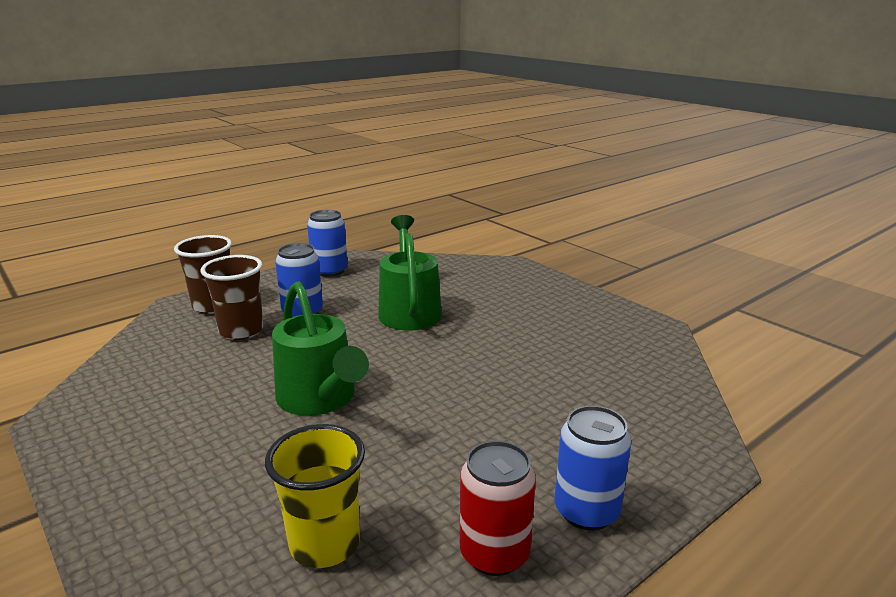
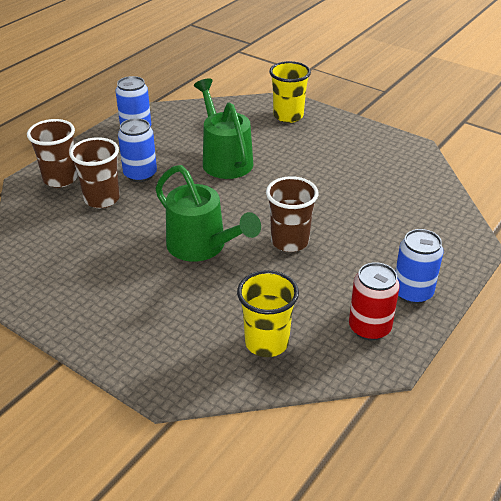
camera: 15 degrees left, 15 degrees up
(437, 411) = (289, 241): none -> brown cup
(509, 278) = (288, 116): none -> yellow cup

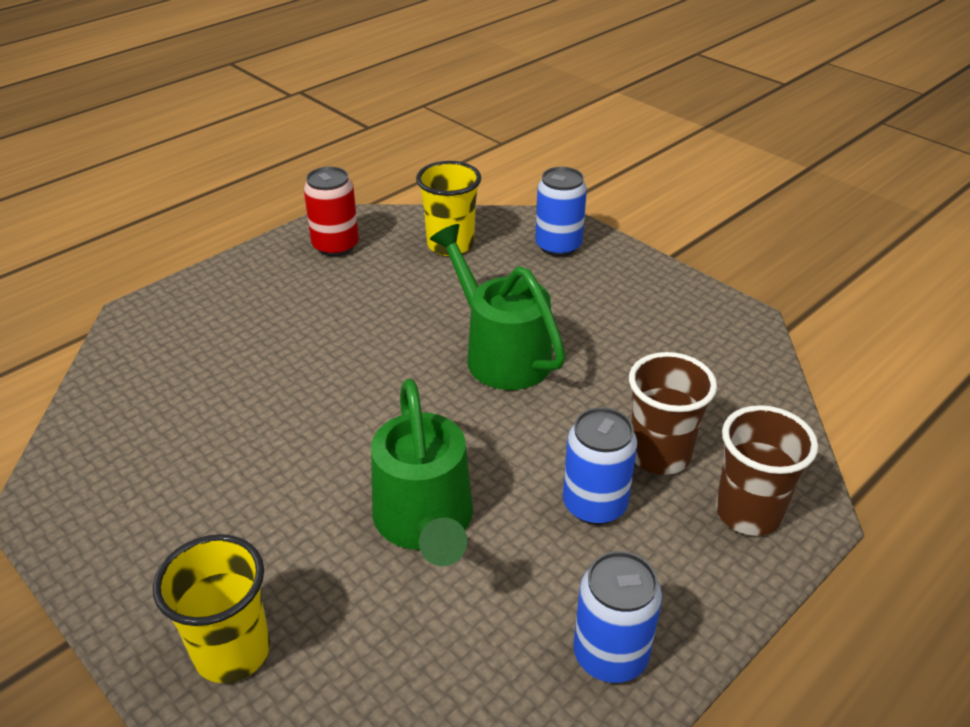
camera: 170 degrees left, 0 degrees up
(289, 241) = (376, 347): brown cup -> none
(412, 292) = (262, 272): blue can -> blue can (558, 246)

